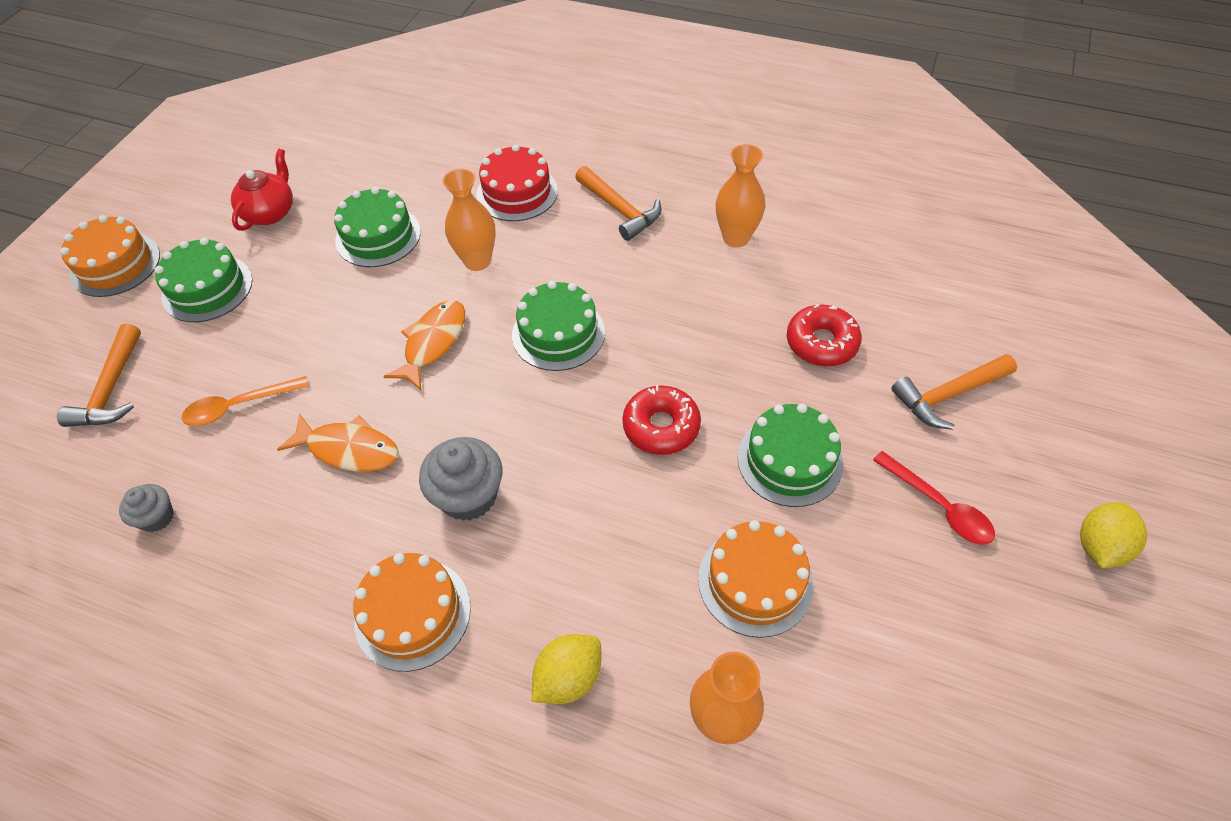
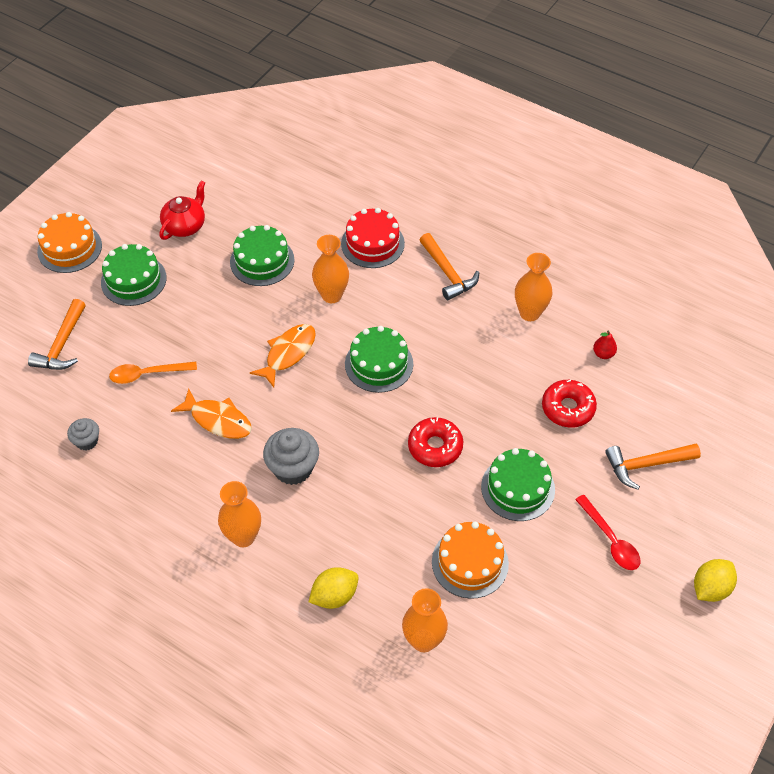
camera: 10 degrees right, 0 degrees up
(412, 613) = (243, 536): orange cake -> orange vase
(843, 269) = (603, 354): none -> red pear

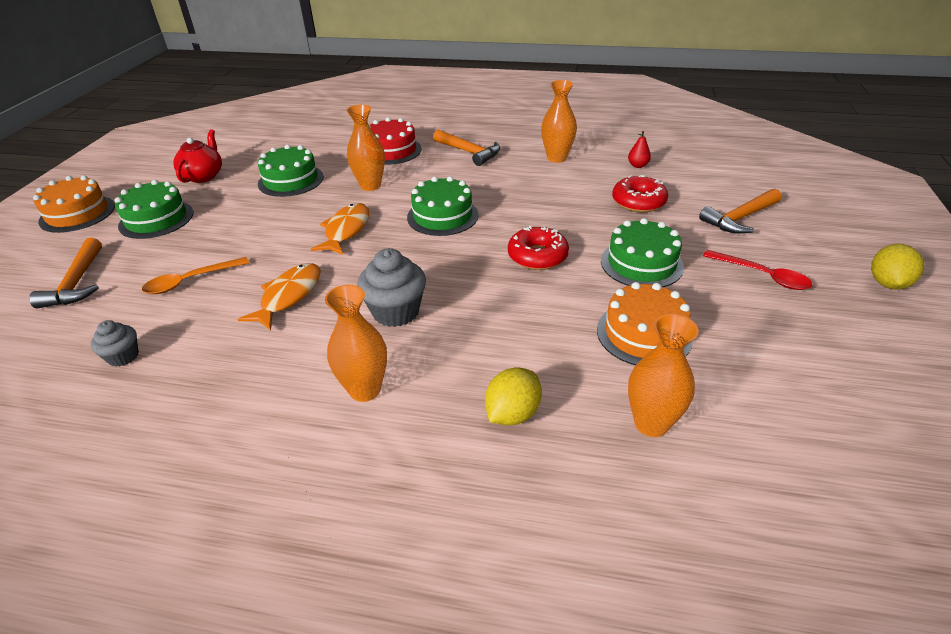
camera: 20 degrees left, 15 degrees down
(218, 420) = (289, 296): orange fish -> orange fish turned 75 degrees counterclockwise

